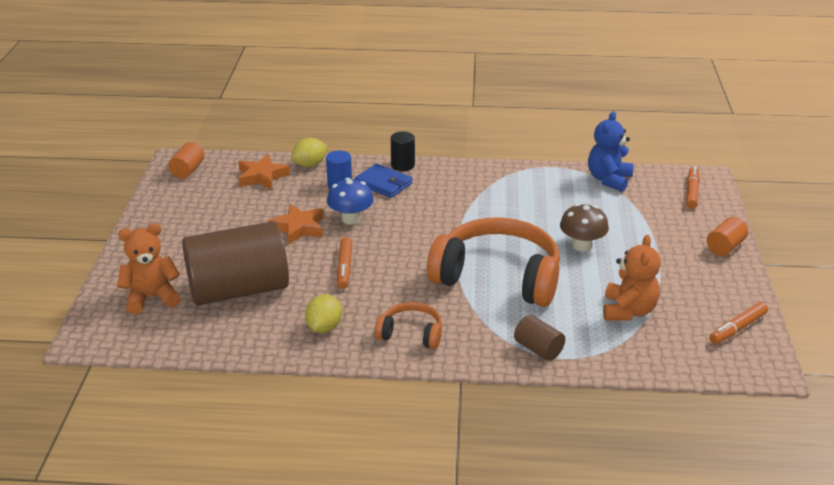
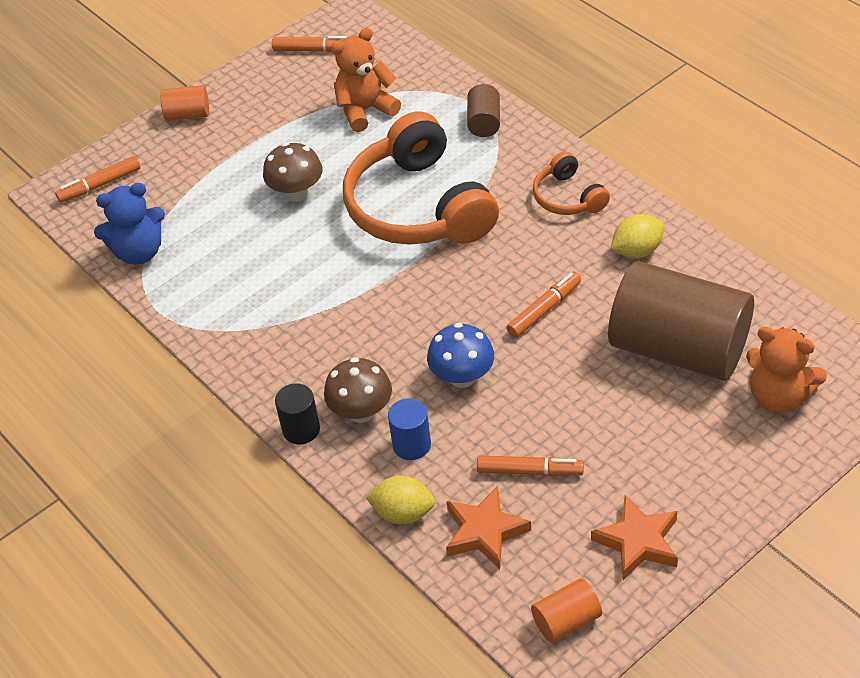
camera: 130 degrees left, 15 degrees up
(265, 204) = (530, 471): none -> orange marker
(299, 228) = (532, 401): orange star -> orange star (638, 542)
(383, 183) = (361, 411): blue wallet -> brown mushroom

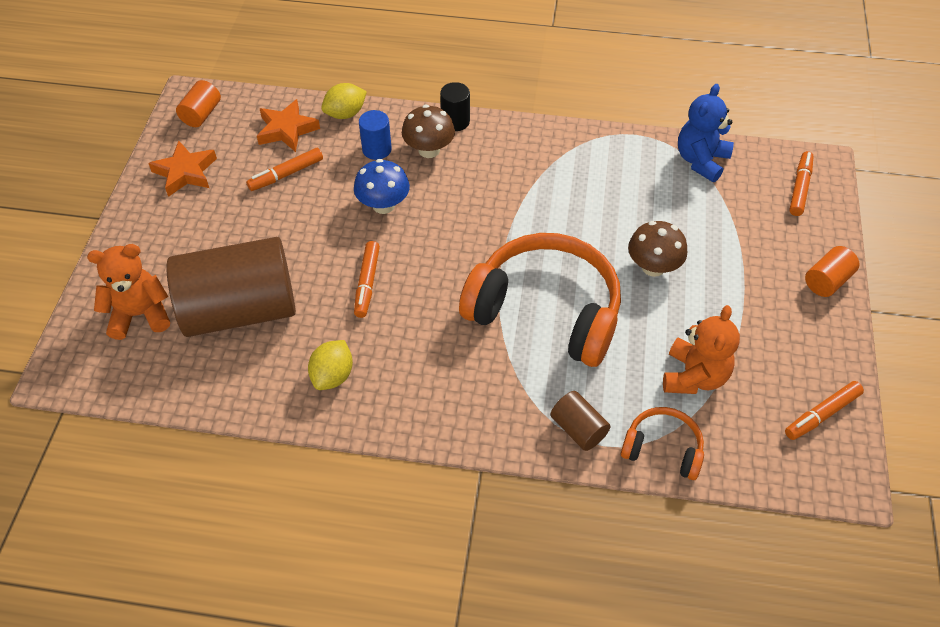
camera: 135 degrees right, 5 degrees up
(568, 197) = (432, 393): orange headphones -> orange headphones (662, 449)

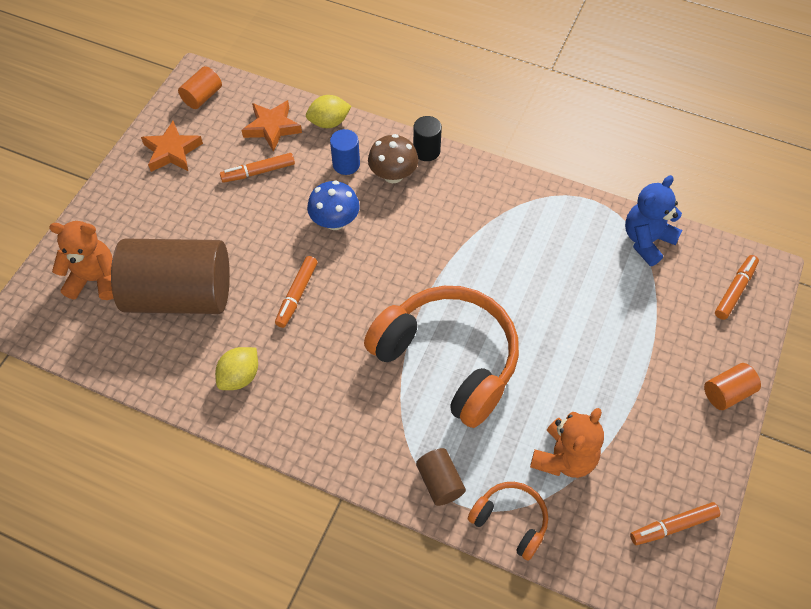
camera: 15 degrees right, 5 degrees up
(653, 267) = (563, 339): brown mushroom -> none

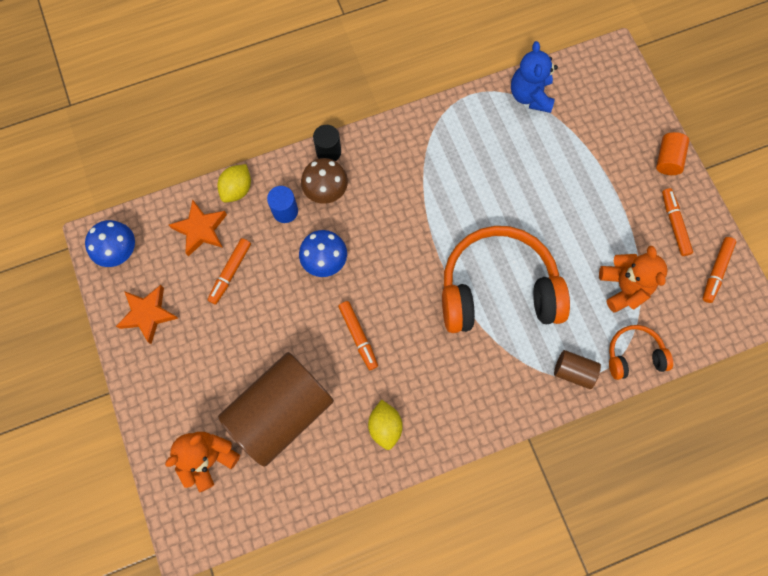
camera: 45 degrees left, 15 degrees up
(202, 97) = (119, 251): orange cylinder -> blue mushroom
(735, 290) = (610, 85): orange marker -> orange marker (674, 224)

